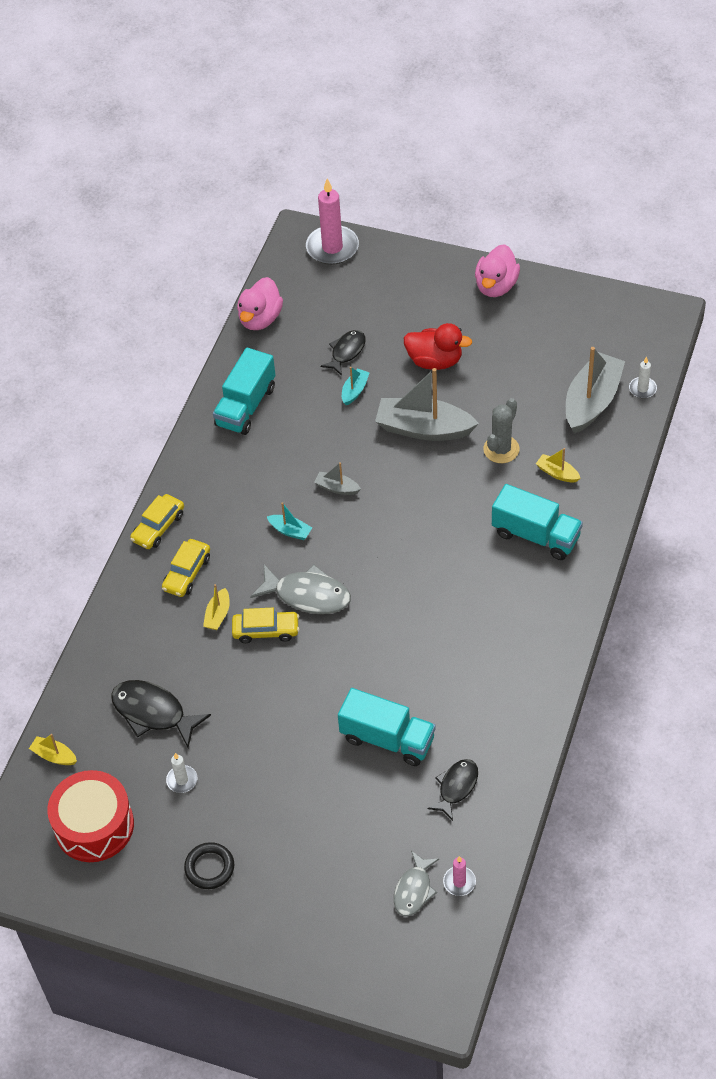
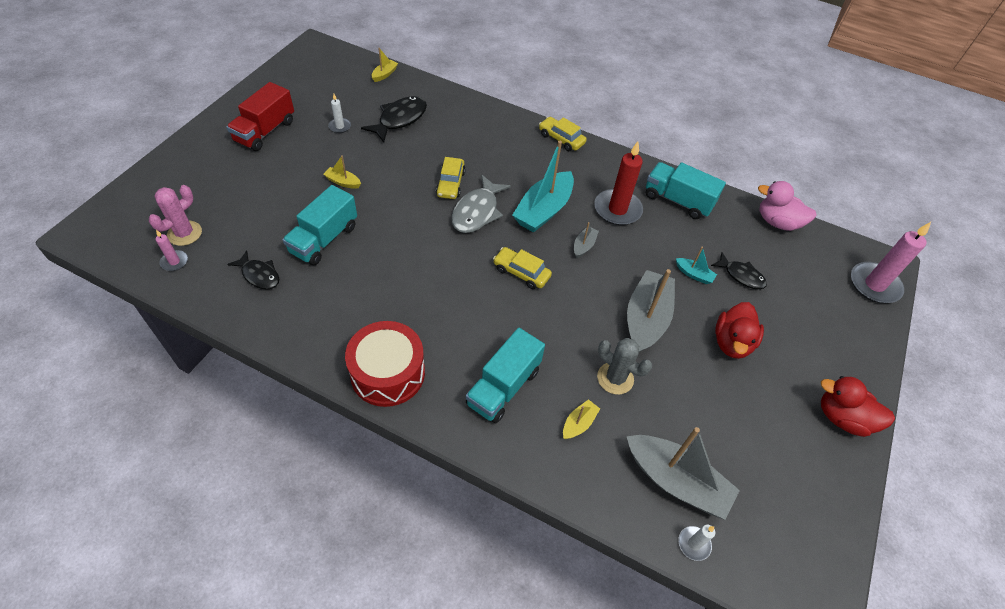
camera: 90 degrees right, 0 degrees up
(94, 826) = (324, 85): red drum -> red drum (388, 373)
(187, 573) = (515, 148): yellow car -> yellow car (521, 272)
(209, 868) = (265, 131): black ring -> red truck
(218, 615) = (473, 160): yellow boat -> yellow boat (343, 182)
(273, 461) = (617, 209): none -> red candle
(290, 531) = (543, 210): turquoise boat -> turquoise boat, size x2.19
(414, 890) = (184, 233): grey fish -> pink cactus
(496, 286) = (842, 418): pink duck -> red duck

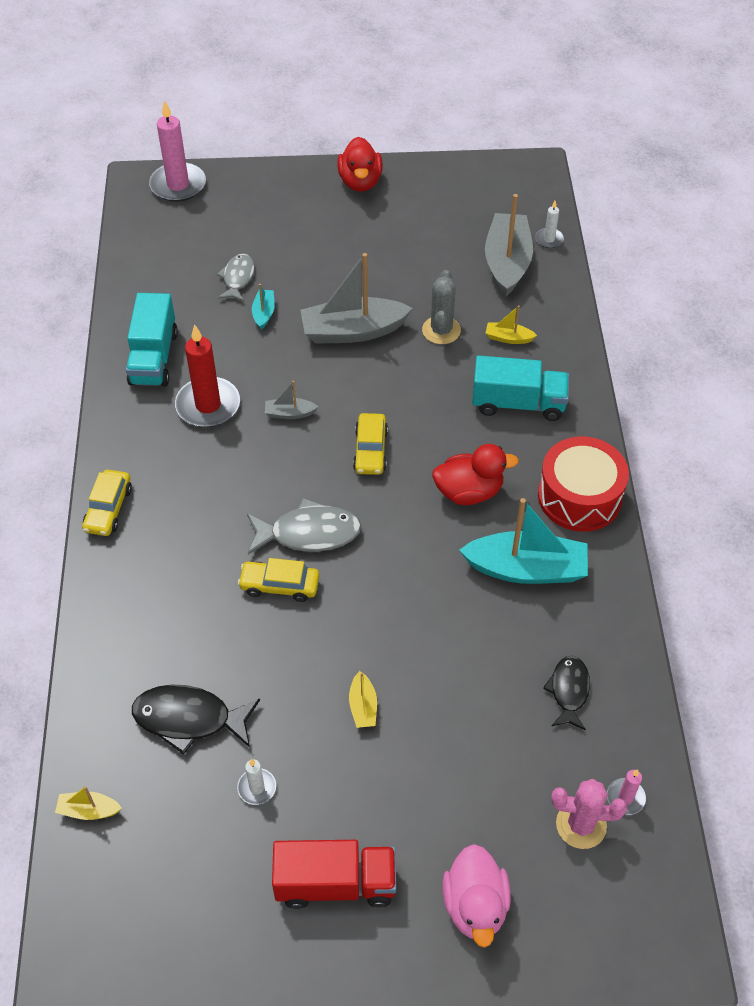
camera: 115 degrees left, 0 degrees up
(324, 239) = (469, 662): turquoise truck -> none
(450, 183) = (279, 585): yellow car -> yellow car turned 150 degrees counterclockwise
(543, 210) = (259, 471): turquoise boat -> turquoise boat (526, 569)
(732, 342) = (333, 264): red duck -> red duck (469, 492)
(741, 275) = (238, 278): black fish -> grey fish
(777, 222) = (132, 269): pink duck -> pink duck (475, 905)

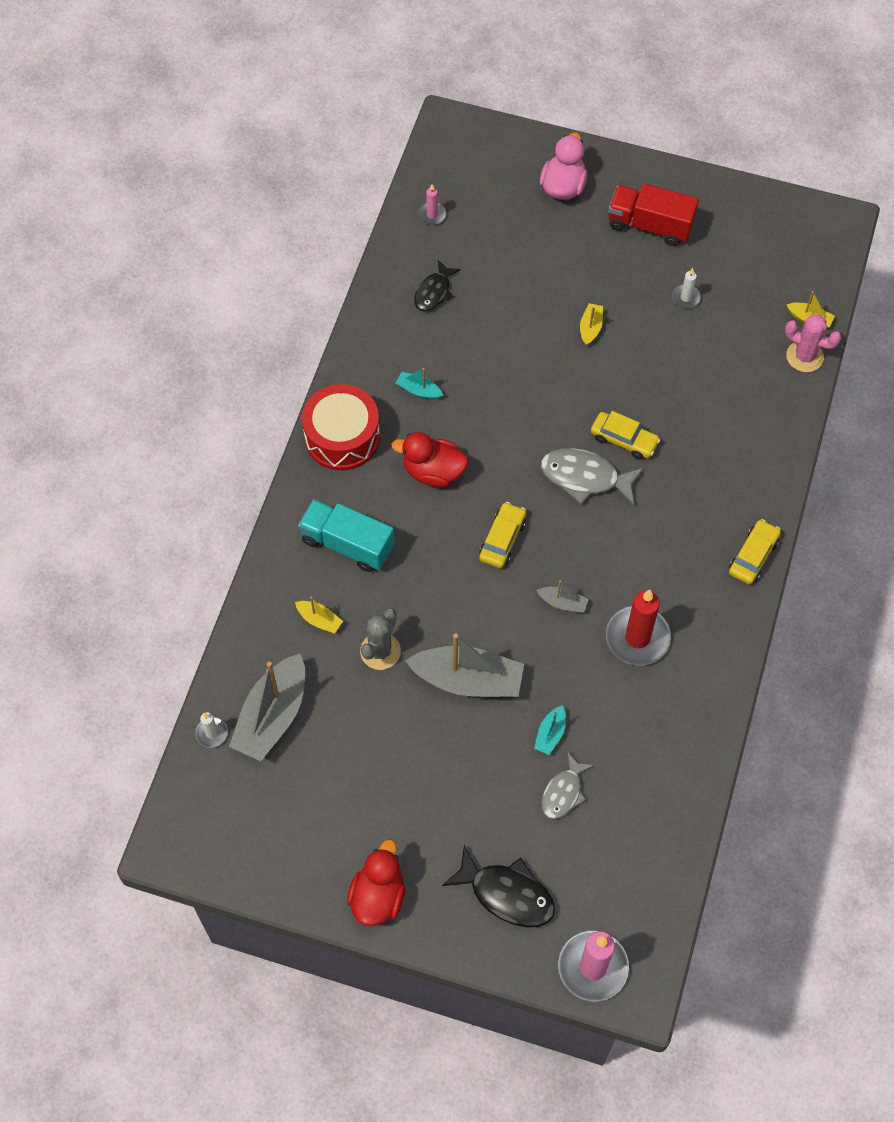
camera: 160 degrees left, 10 degrees up
(154, 358) = (677, 713): turquoise truck -> none
(189, 719) = (723, 358): black fish -> black fish (506, 894)
(526, 569) = (418, 390): turquoise boat -> turquoise boat, size x0.46
(581, 825) = (471, 209): pink cactus -> pink cactus (804, 356)

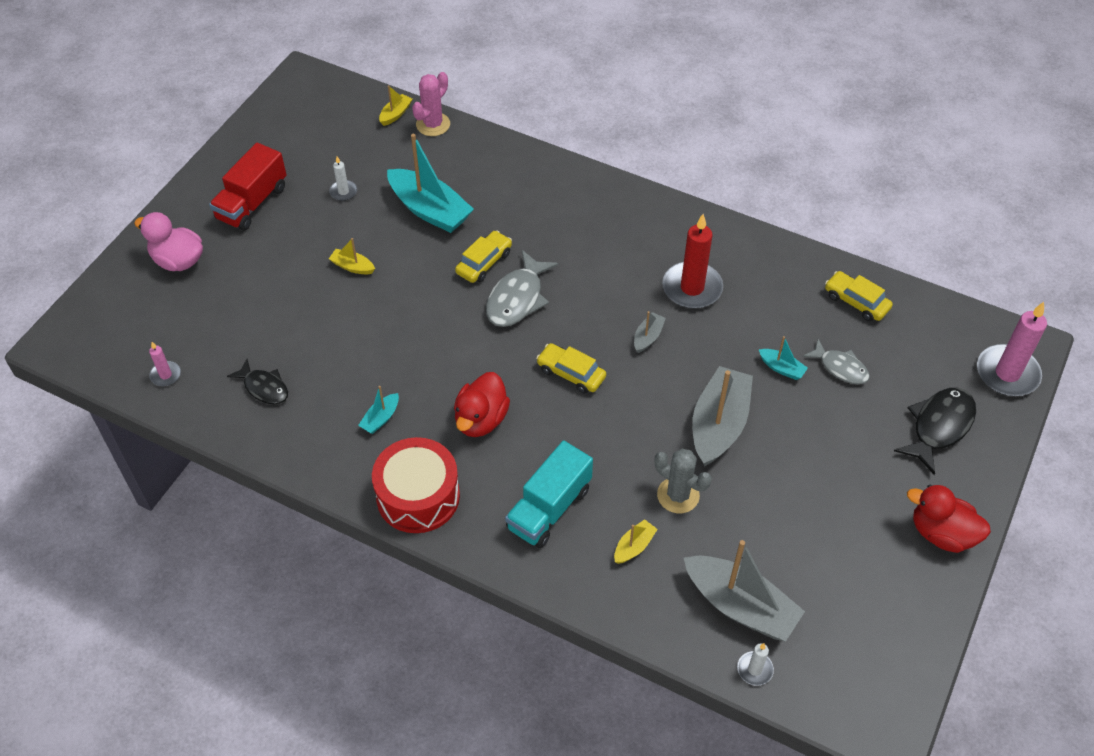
camera: 80 degrees left, 10 degrees down
(681, 378) = (429, 210): none -> turquoise boat
(753, 556) = (624, 195): yellow car -> yellow car (856, 302)

